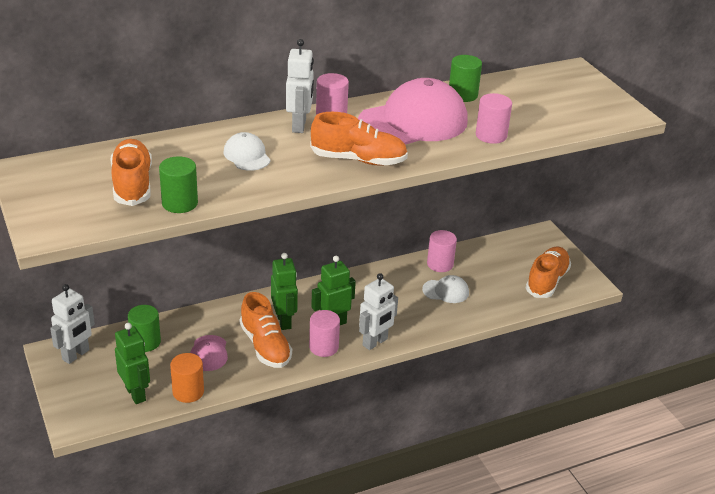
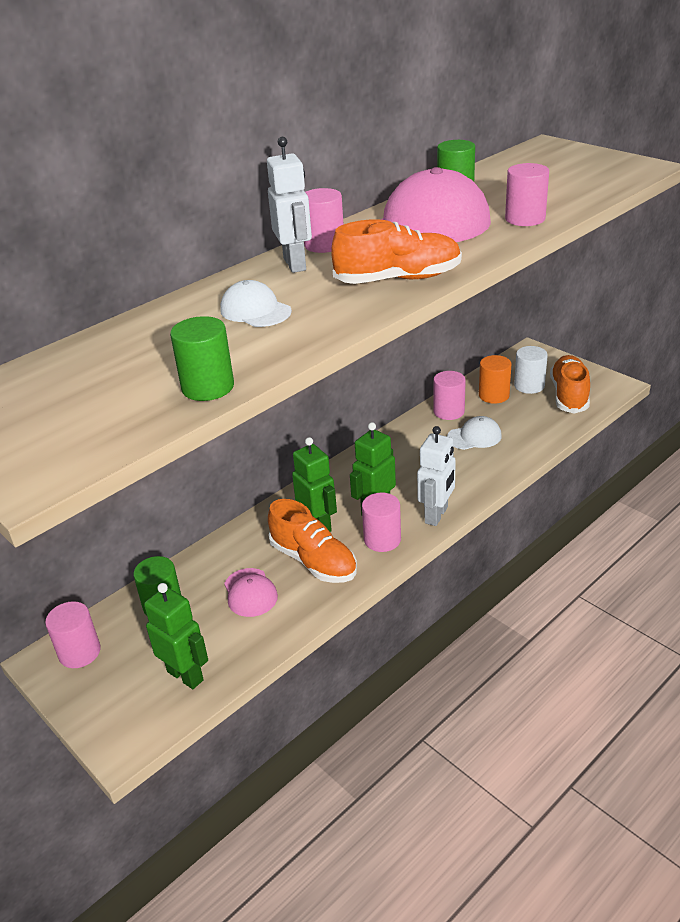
camera: 15 degrees left, 0 degrees up
(76, 355) = (79, 652): white robot -> pink cylinder
(132, 184) = (124, 383): orange shoe -> none
(188, 392) = (252, 649): orange cylinder -> orange cylinder (494, 395)
(520, 263) = (529, 386): none -> white cylinder

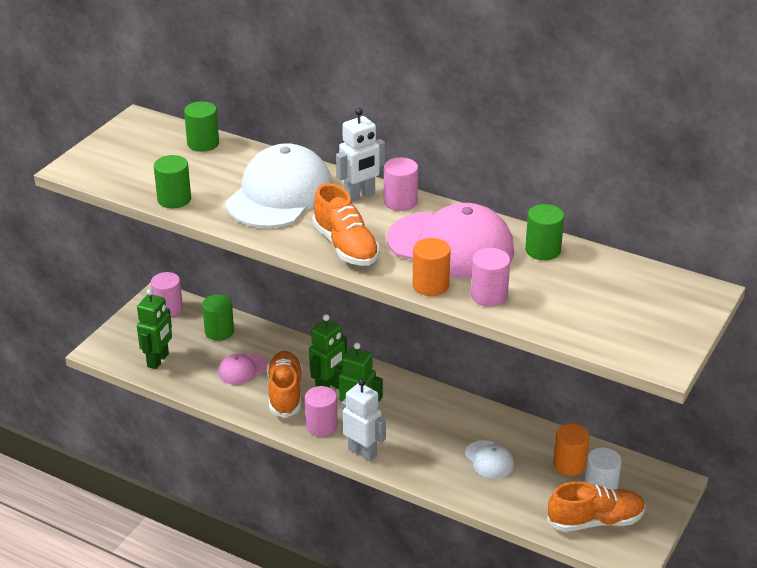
camera: 70 degrees right, 0 degrees up
(76, 356) = (203, 143): none -> green cylinder
(255, 310) = (279, 194): white cap -> white cap, size x2.16
(313, 561) = (285, 393): orange shoe -> orange shoe turned 150 degrees clockwise
(436, 515) = (362, 452): white robot -> white robot turned 150 degrees counterclockwise
(449, 411) = (525, 436): pink cylinder -> none
(496, 242) = (430, 285): none -> orange cylinder

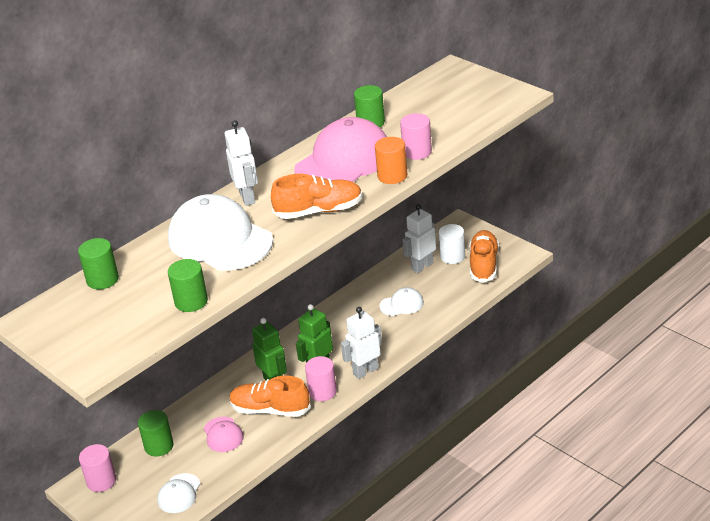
camera: 70 degrees left, 0 degrees up
(158, 360) = (179, 493): green robot -> white cap
(400, 202) = (269, 178): pink cylinder -> none
(569, 464) = (422, 266): orange cylinder -> white robot

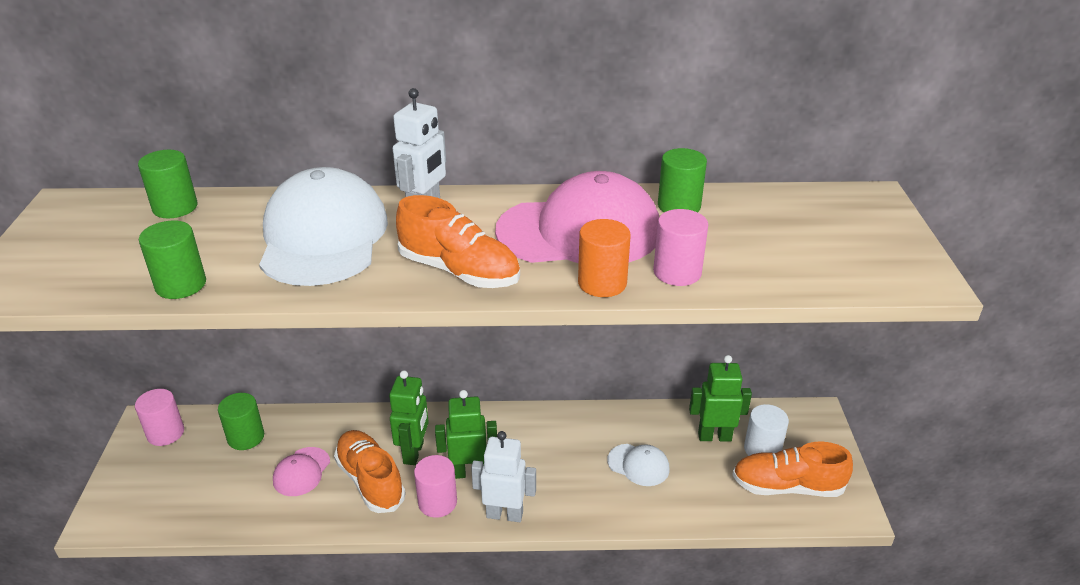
camera: 40 degrees right, 0 degrees up
(179, 493) = (188, 502): white cap -> none
(422, 266) = (714, 436): white robot -> green robot
(484, 265) = (787, 486): orange shoe -> orange shoe turned 135 degrees counterclockwise

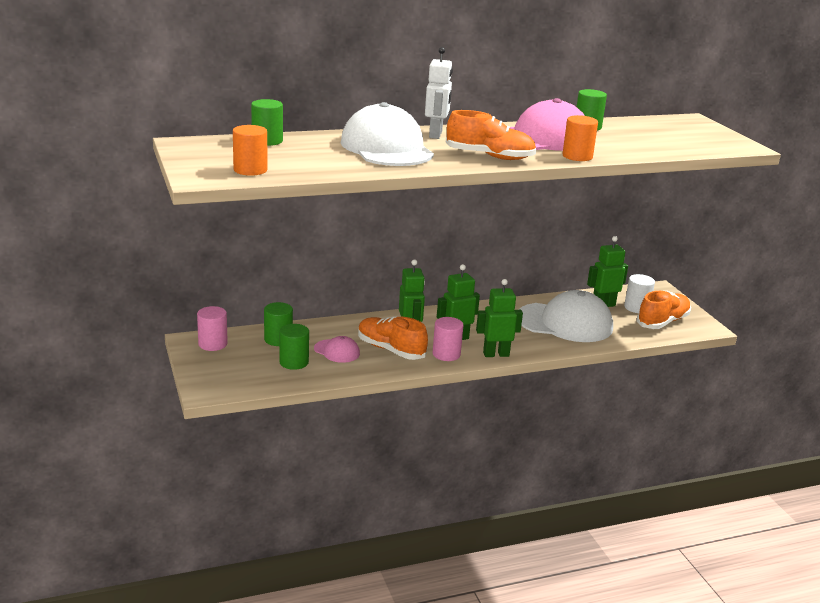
camera: 20 degrees left, 10 degrees down
(83, 275) = (250, 170): none -> orange cylinder
(181, 285) = (323, 170): green cylinder -> green cylinder (294, 362)
(301, 472) = (337, 351): pink cap -> pink cap turned 60 degrees counterclockwise
(504, 514) = (496, 354): white robot -> green robot
(638, 465) = (565, 323): white cap -> white cap, size x2.16
(677, 272) = (614, 150): pink cylinder -> none
(787, 486) = (662, 322): orange shoe -> orange shoe turned 150 degrees clockwise

